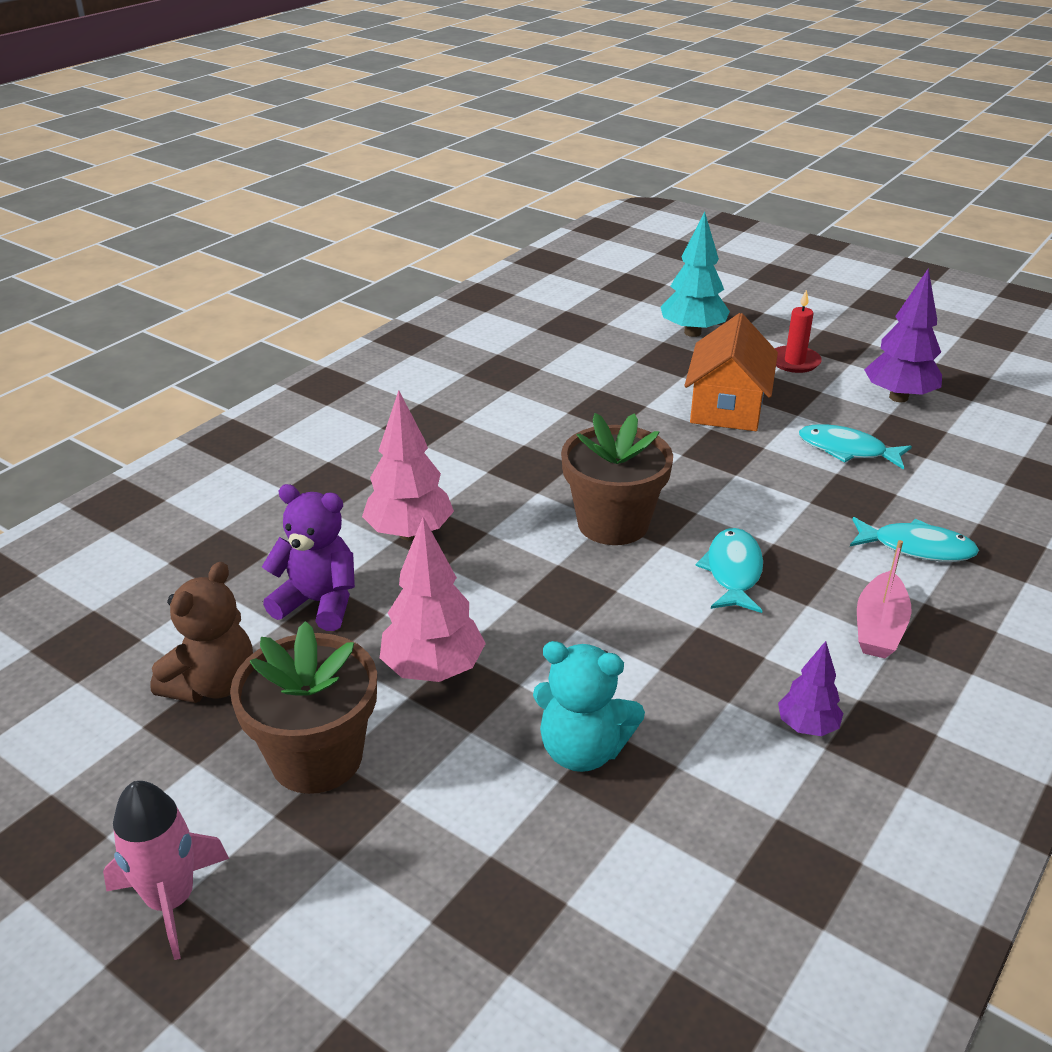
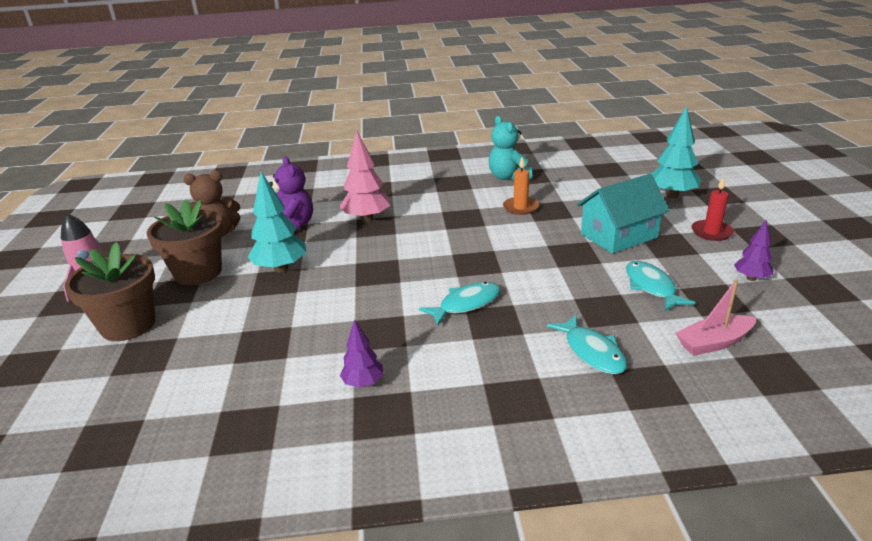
camera: 50 degrees right, 5 degrees down
(433, 670) = (281, 268): pink tree -> turquoise tree
(571, 420) = (520, 207): none -> orange candle
(582, 750) = (269, 327): turquoise teddy bear -> turquoise teddy bear (508, 177)
(613, 523) = (452, 256): brown flower pot -> brown flower pot (128, 325)
(727, 407) = (618, 236): orange house -> turquoise house
(879, 627) = (487, 371): pink boat -> pink boat (714, 342)
(898, 397) = (751, 278): purple tree -> purple tree, size x0.58

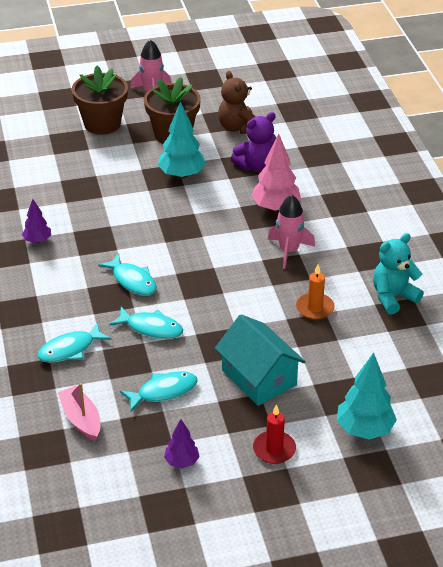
camera: 80 degrees right, 10 degrees up
(436, 215) = (288, 251): none -> pink rocket
(550, 293) = (151, 328): none -> turquoise fish

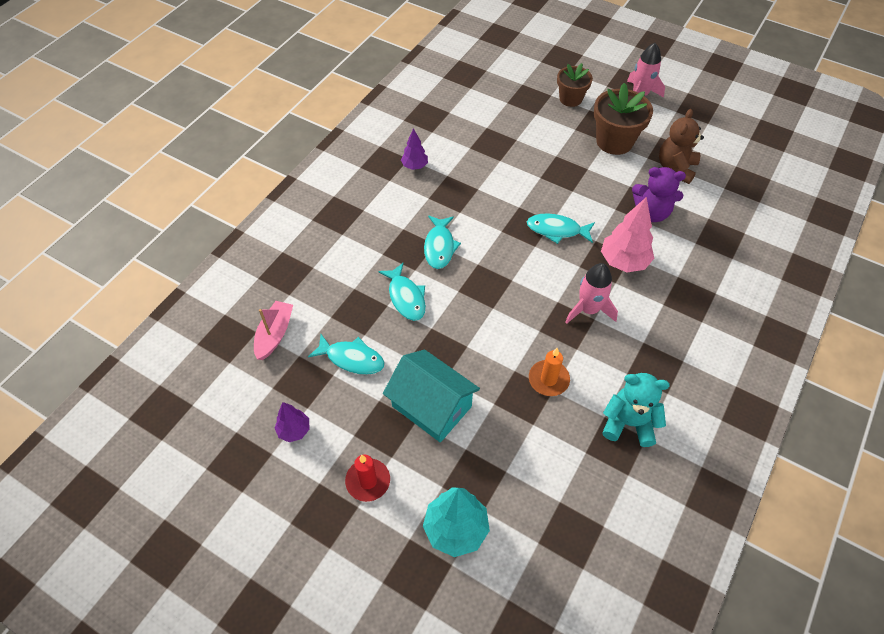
camera: 45 degrees right, 15 degrees up
(70, 349) = (333, 271): turquoise fish -> turquoise fish (556, 230)
(102, 124) = (570, 99): brown flower pot -> brown flower pot, size x0.65
(182, 175) = (581, 181): turquoise tree -> none
(259, 377) = (431, 406): turquoise house -> turquoise house turned 60 degrees counterclockwise

